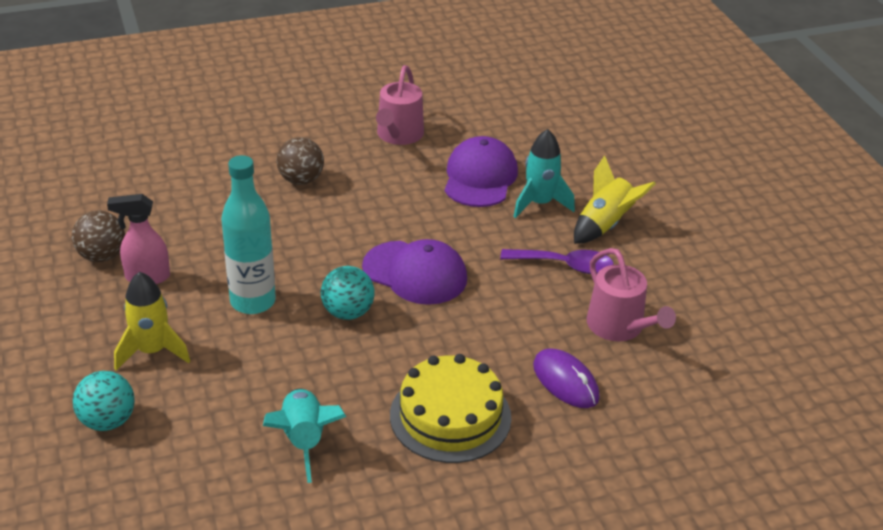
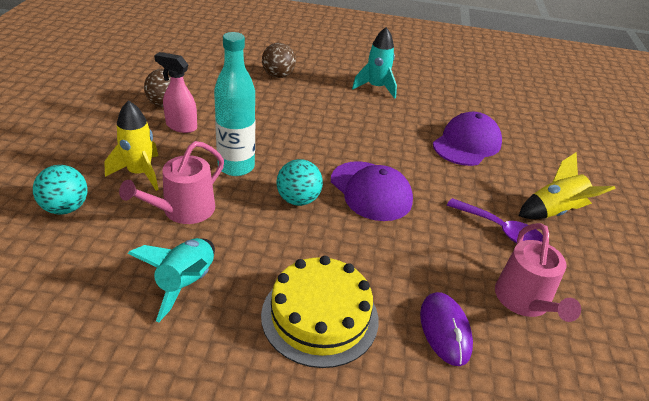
camera: 25 degrees right, 0 degrees up
(301, 180) = (333, 104): brown ball -> brown ball (278, 75)
(398, 135) = (422, 99): pink watering can -> pink watering can (183, 210)
(539, 203) = (505, 177): turquoise rocket -> turquoise rocket (376, 87)

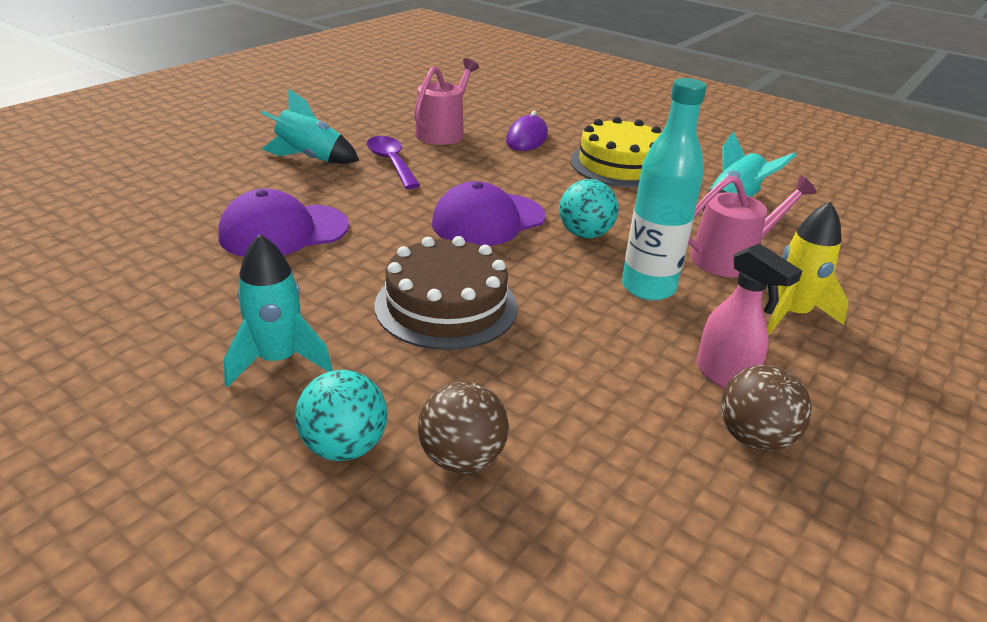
camera: 150 degrees left, 5 degrees down
(65, 208) = (882, 296): turquoise ball -> turquoise ball (344, 447)
(337, 125) = (446, 306): none -> brown cake
(371, 191) = (488, 220): purple cap -> purple cap turned 120 degrees counterclockwise
(554, 212) = (310, 158): yellow rocket -> turquoise rocket

